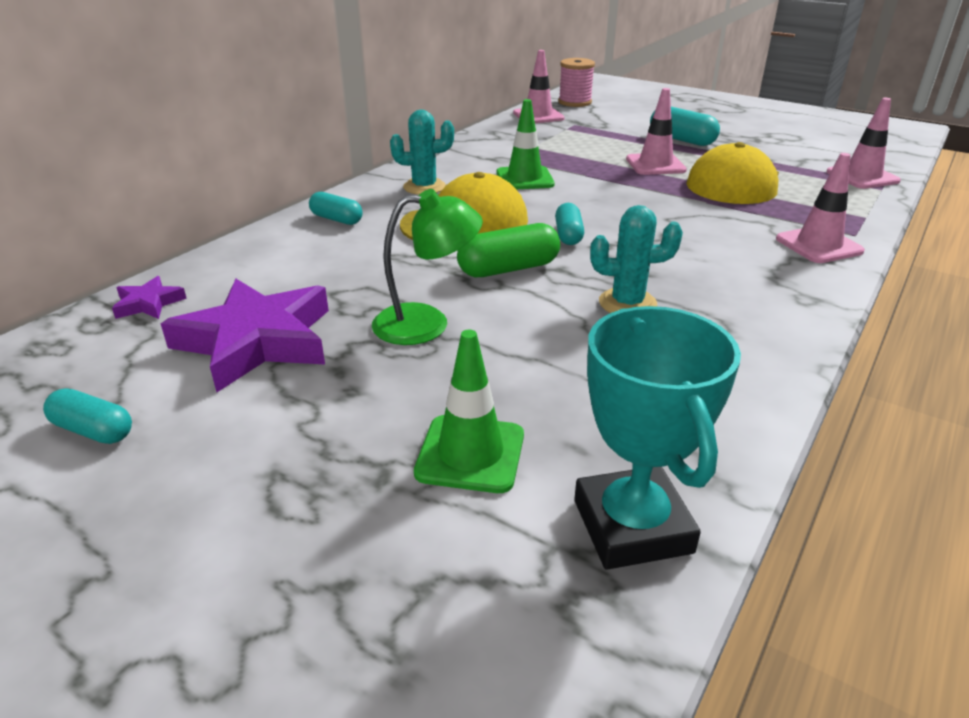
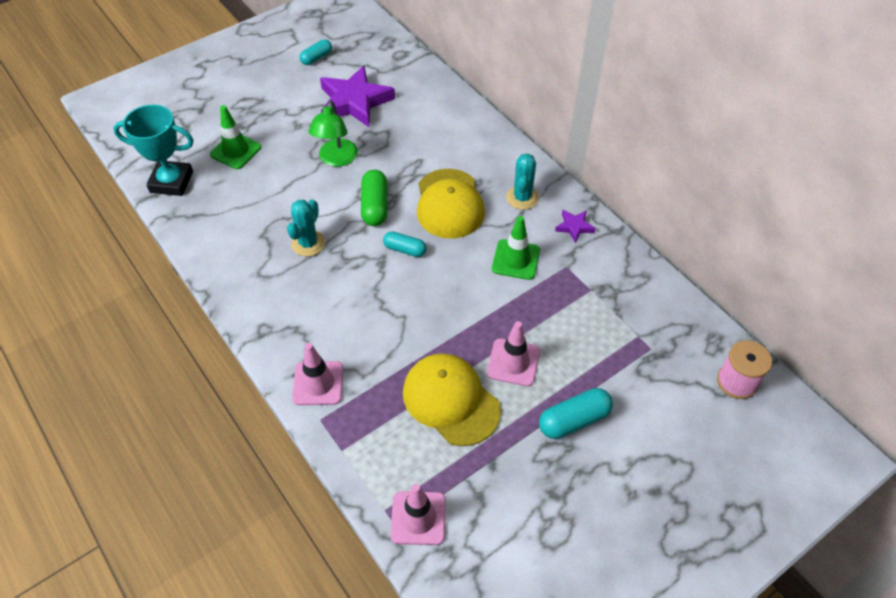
camera: 110 degrees right, 20 degrees up
(148, 303) = (411, 70): purple star -> purple star (574, 227)
(336, 219) = (483, 145): turquoise capsule -> none
(538, 116) = (689, 328): pink traffic cone -> none

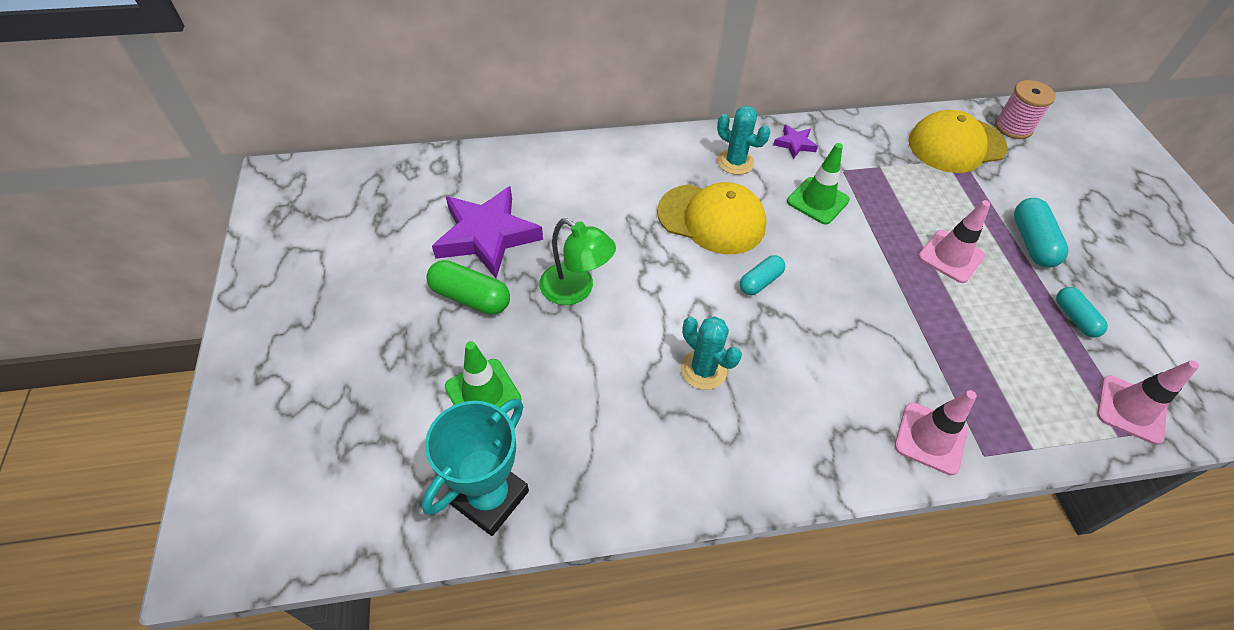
camera: 65 degrees left, 0 degrees up
(316, 58) = (372, 242): turquoise capsule -> turquoise capsule (1074, 318)
(375, 206) = (678, 283): green capsule -> green capsule (470, 297)
(451, 400) = (986, 324): yellow cap -> yellow cap (956, 145)

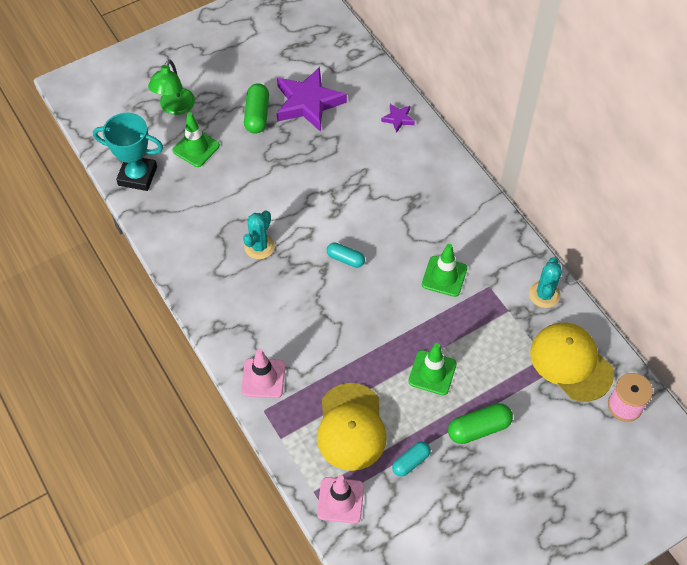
camera: 70 degrees right, 5 degrees up
(576, 290) = (288, 163): green lamp -> green lamp (175, 107)
(712, 219) = (389, 216): yellow cap -> yellow cap (351, 427)
(735, 162) = (456, 215): turquoise cactus -> turquoise cactus (544, 294)
(794, 144) = (501, 248): purple star -> purple star (398, 119)
(950, 256) = (432, 373): pink traffic cone -> green traffic cone
(1031, 242) = (479, 428): turquoise capsule -> green capsule

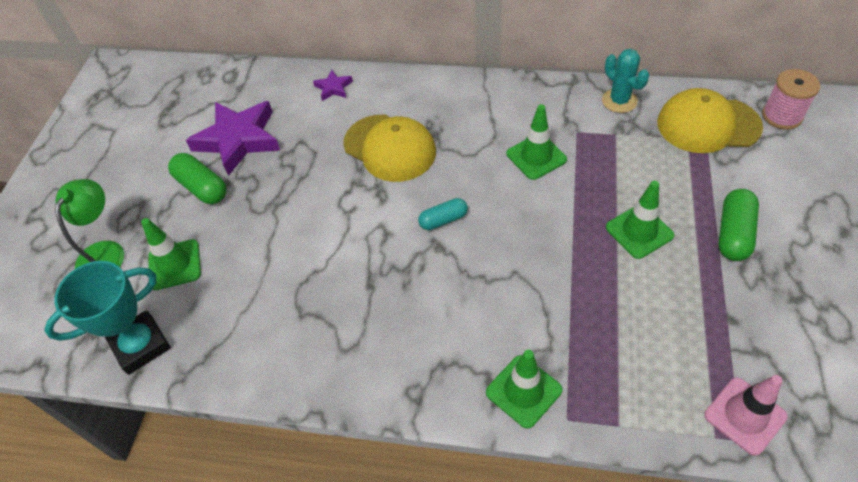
camera: 45 degrees left, 5 degrees down
(175, 107) = (105, 252): green lamp -> green lamp turned 135 degrees counterclockwise
(259, 246) = (354, 285): turquoise cactus -> none
(263, 378) = (523, 391): pink traffic cone -> green traffic cone
(351, 427) = (653, 343): yellow cap -> yellow cap (390, 148)
(411, 462) = (736, 315): turquoise capsule -> none

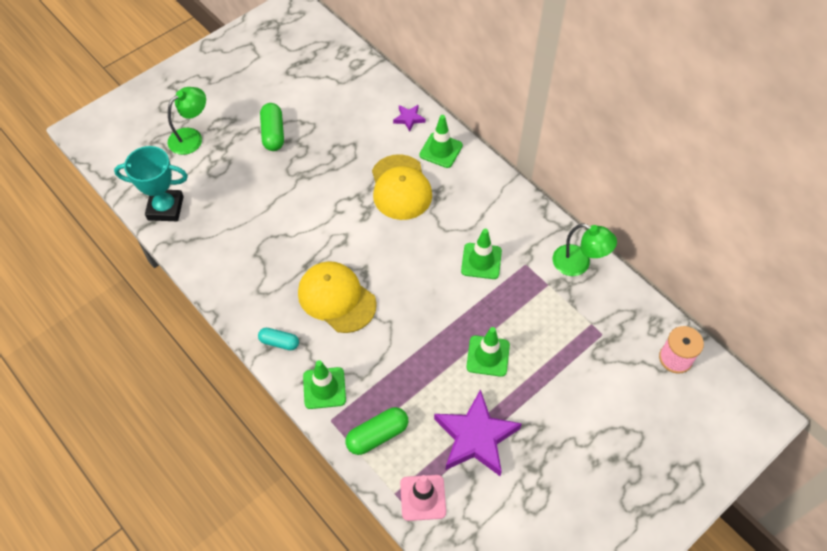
camera: 35 degrees right, 5 degrees up
(174, 265) = (219, 173): green traffic cone -> green traffic cone (441, 150)
(238, 140) = (320, 115): purple star -> purple star (475, 437)
(443, 220) = (383, 258): turquoise capsule -> turquoise capsule (279, 342)
(619, 101) = (578, 264): turquoise cactus -> green lamp
(708, 125) = (617, 325): yellow cap -> yellow cap (336, 298)
(733, 233) = (543, 403): green capsule -> green capsule (377, 435)

